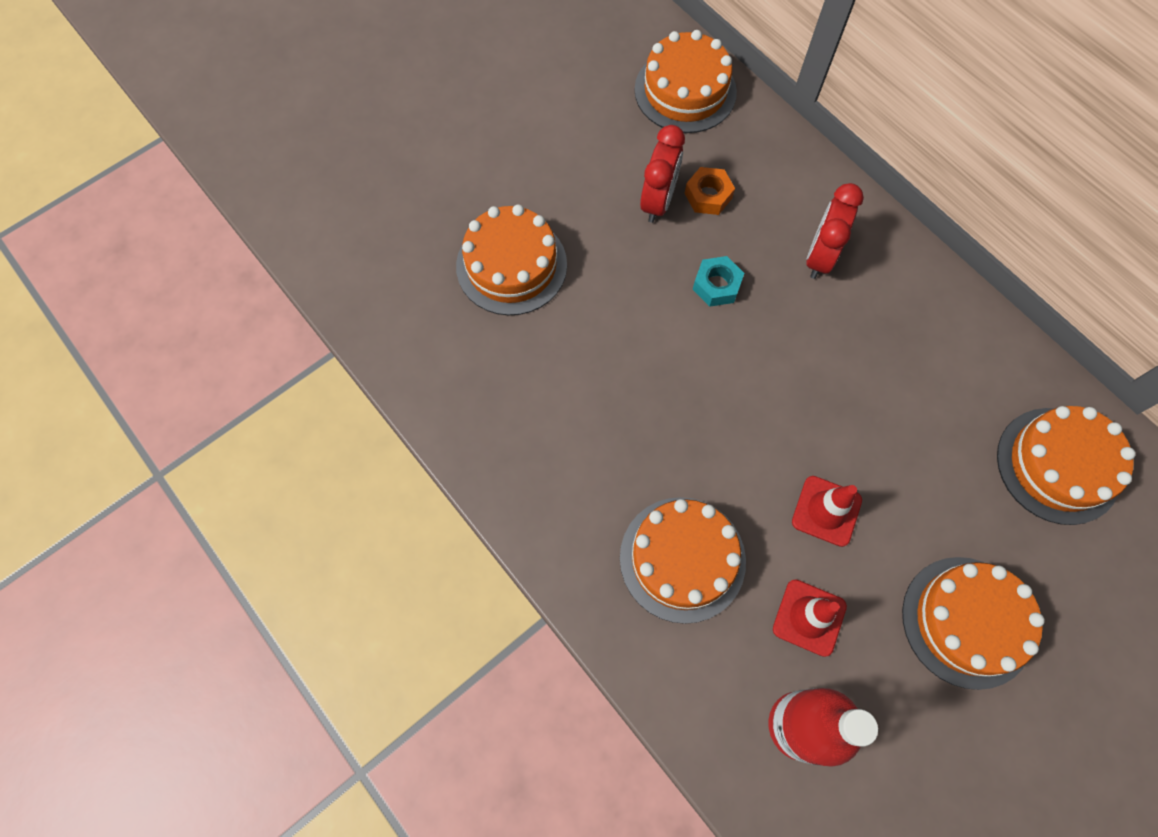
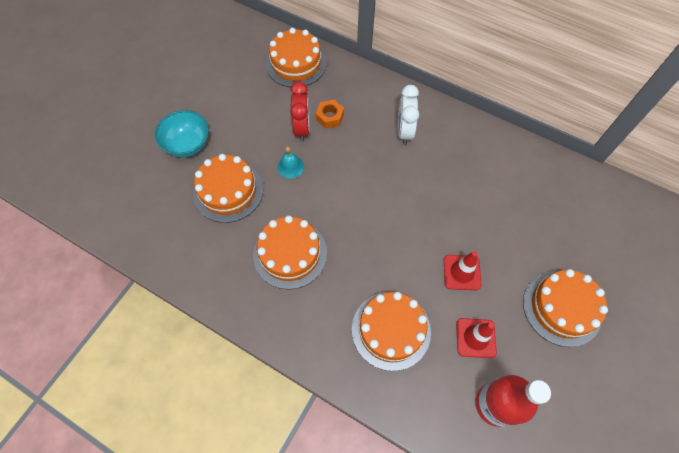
camera: 20 degrees left, 5 degrees down
(475, 174) = (188, 145): none -> turquoise bowl
(618, 257) = (290, 167): none -> turquoise bell
(716, 285) = (353, 165): turquoise nut -> none
(820, 256) = (404, 131): red clock -> white clock
(1058, 465) = (574, 204): orange cake -> orange cake (290, 254)

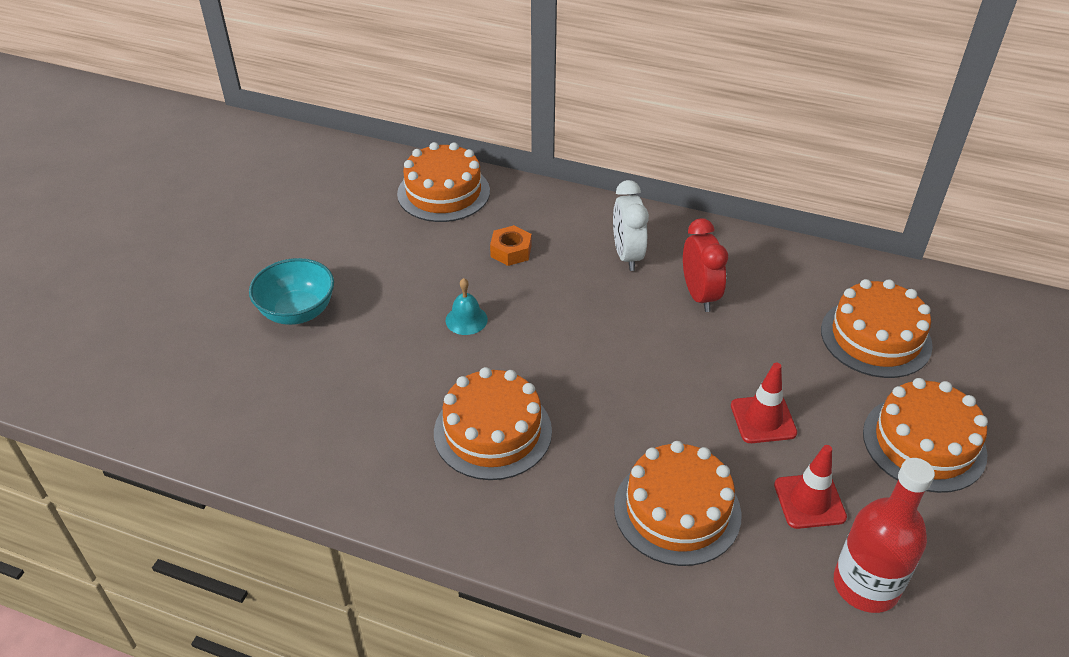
camera: 10 degrees left, 20 degrees down
(228, 191) = (375, 363): orange cake -> orange cake (875, 337)
(302, 128) = (472, 270): red clock -> red clock (699, 295)

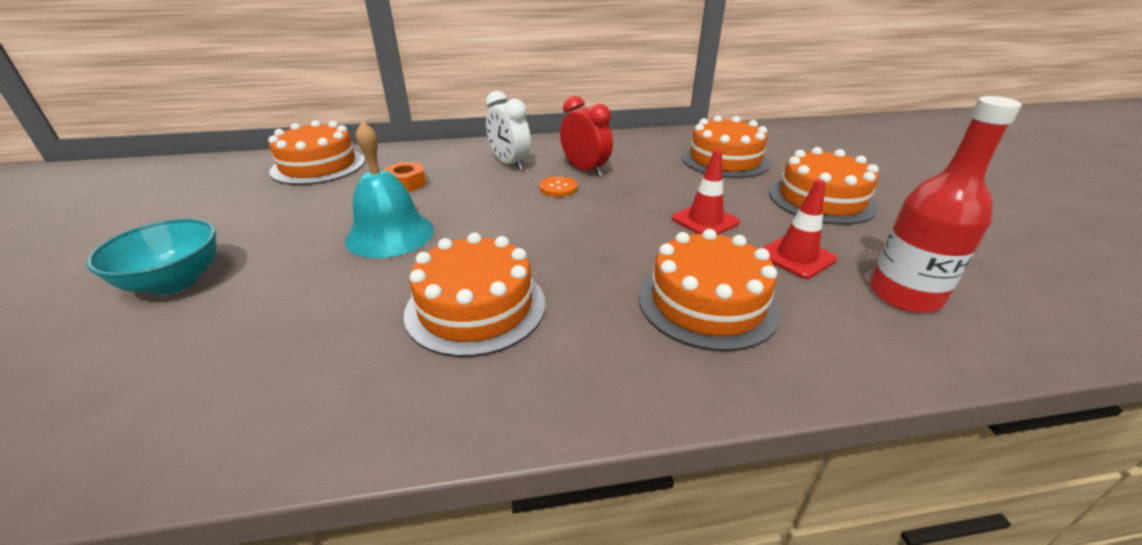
camera: 30 degrees left, 10 degrees down
(466, 320) = (390, 234): turquoise bell -> turquoise bell, size x1.91
(651, 313) = (558, 188): none -> orange button

